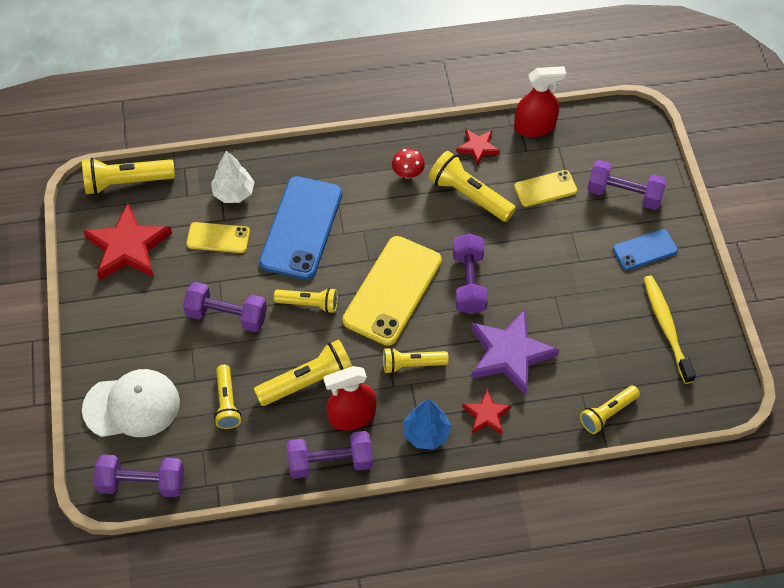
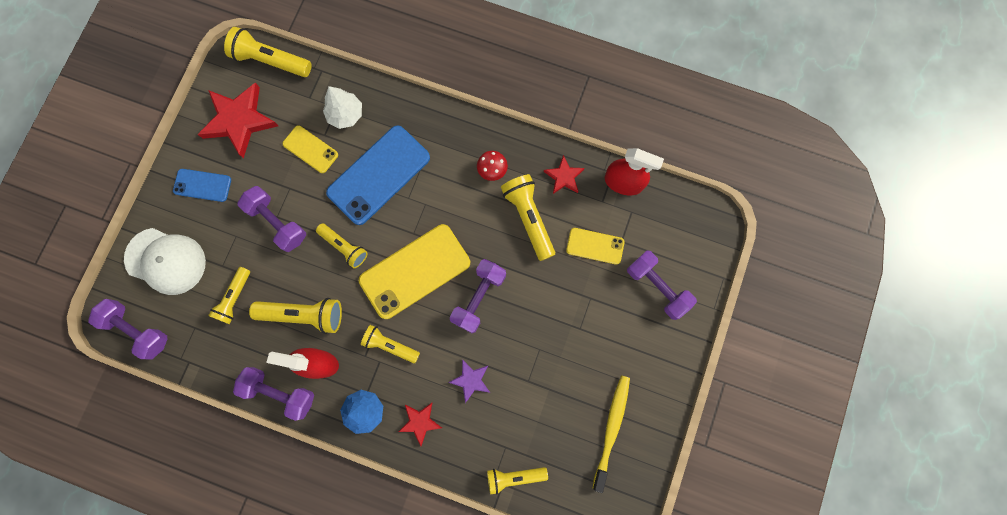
camera: 30 degrees right, 20 degrees up
(510, 354) = (471, 380): purple star -> purple star, size x0.52
(645, 249) = (640, 348): blue phone -> blue phone (202, 185)

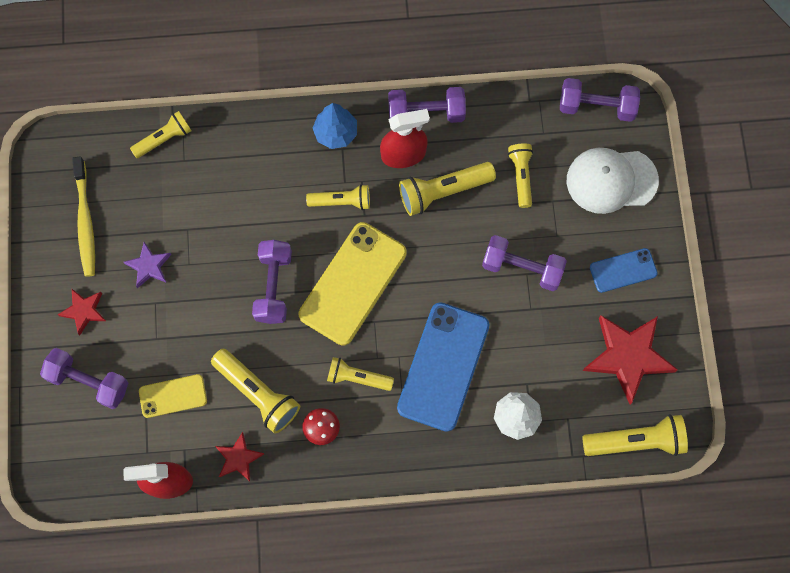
camera: 155 degrees right, 5 degrees down
(310, 149) = (532, 360): yellow phone -> none
(344, 247) = (439, 275): yellow flashlight -> yellow flashlight (358, 378)
(420, 422) = (277, 146): red star -> red star (84, 311)
(471, 380) = (245, 205): purple star -> purple star (149, 266)

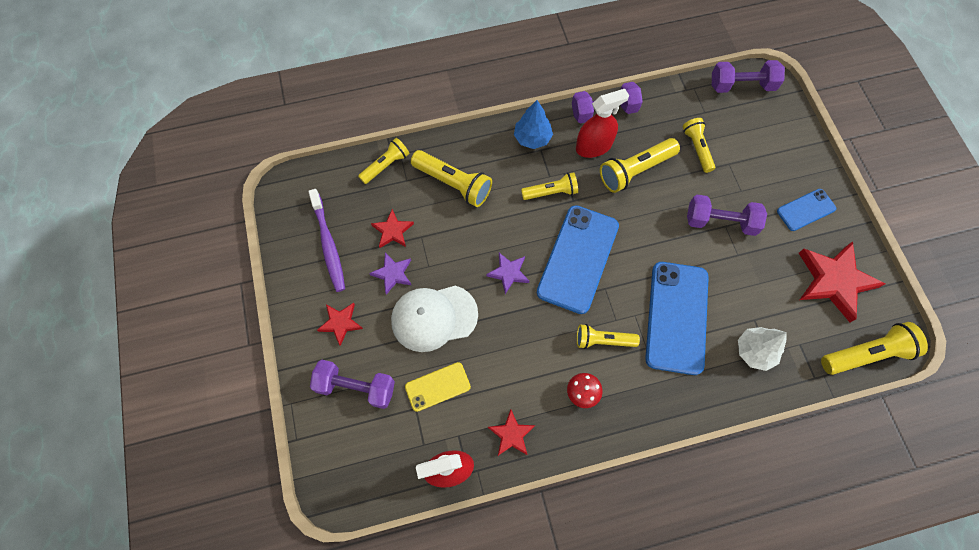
camera: 10 degrees left, 5 degrees down
(85, 221) = (328, 244): yellow toothbrush -> purple toothbrush
(157, 217) = (392, 231): none -> red star
(257, 393) = (515, 370): yellow flashlight -> yellow flashlight (453, 183)
(273, 286) = (508, 273): purple dumbbell -> purple star
(353, 283) = (578, 259): yellow phone -> blue phone
(611, 180) = (772, 140): white cap -> white cap (434, 317)

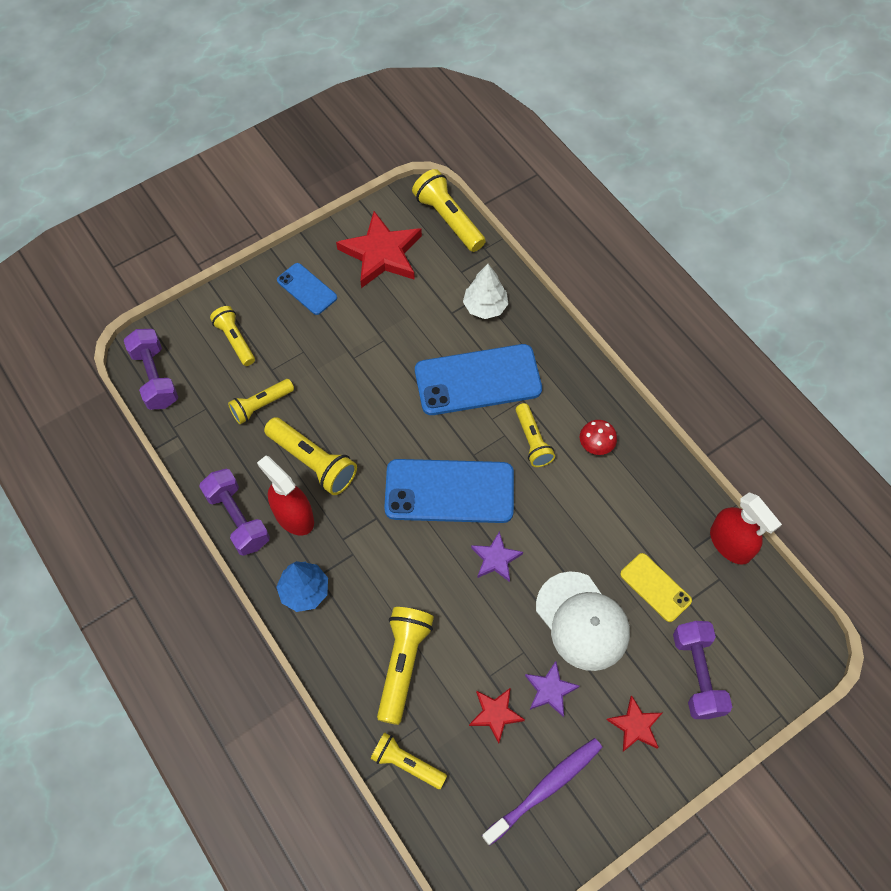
camera: 110 degrees left, 5 degrees down
(511, 434) = (668, 498): red star -> none
(551, 192) = (374, 545): yellow flashlight -> yellow flashlight (235, 340)
(720, 222) = (350, 363): purple dumbbell -> none

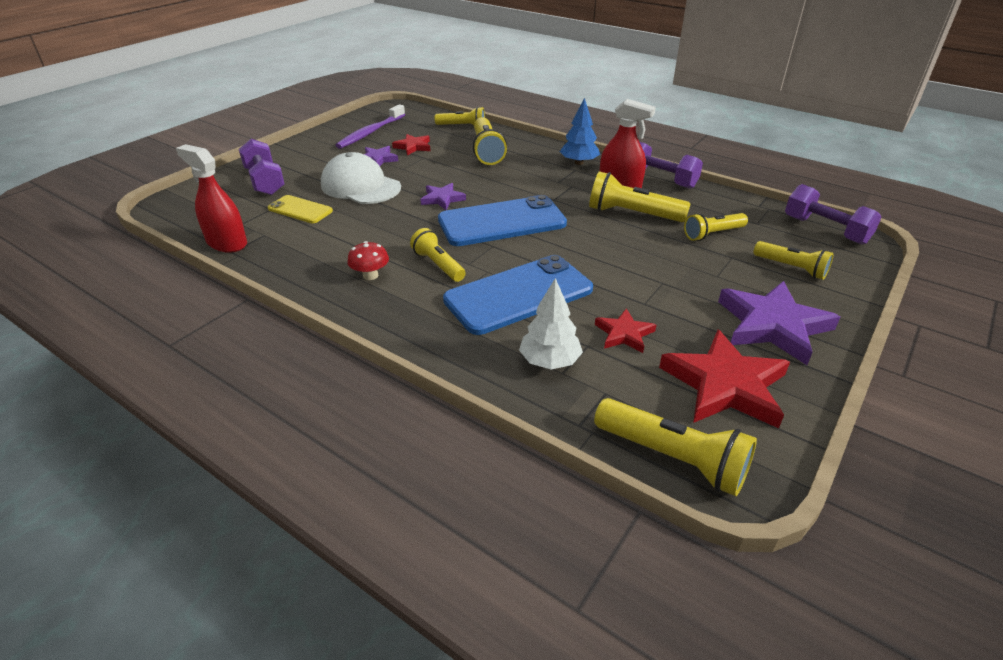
camera: 160 degrees right, 25 degrees down
(261, 405) = (713, 234): yellow flashlight -> yellow flashlight turned 150 degrees counterclockwise
(307, 289) = (773, 325): blue phone -> purple star
(635, 726) = (312, 158): red star -> red star (624, 334)

